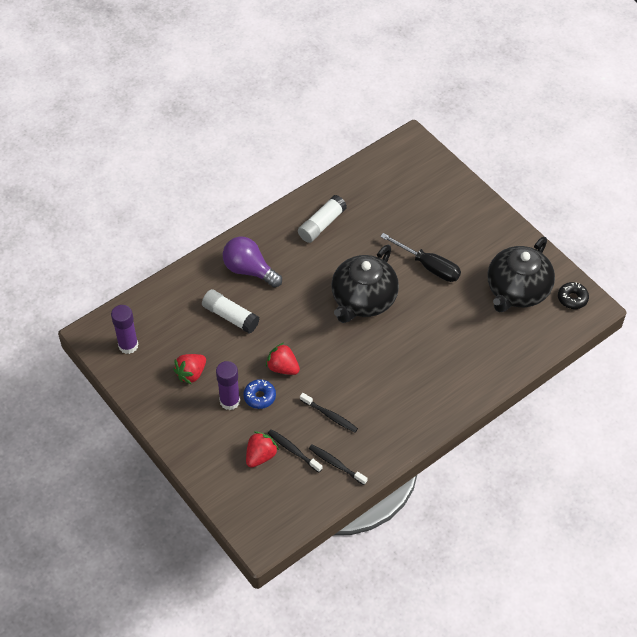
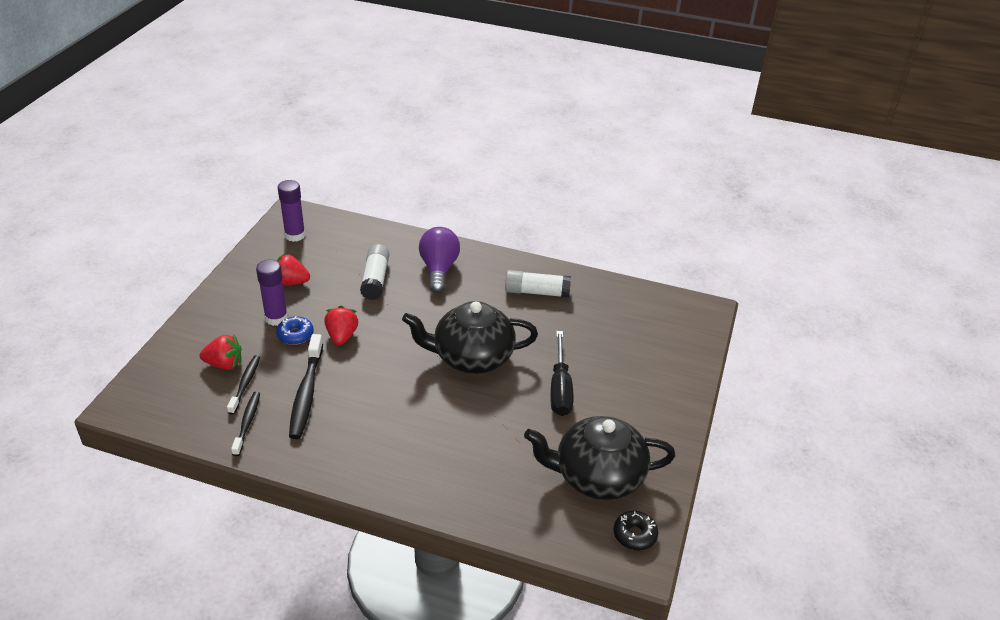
camera: 55 degrees right, 15 degrees down
(330, 416) = (306, 393): black toothbrush -> black toothbrush, size x1.64

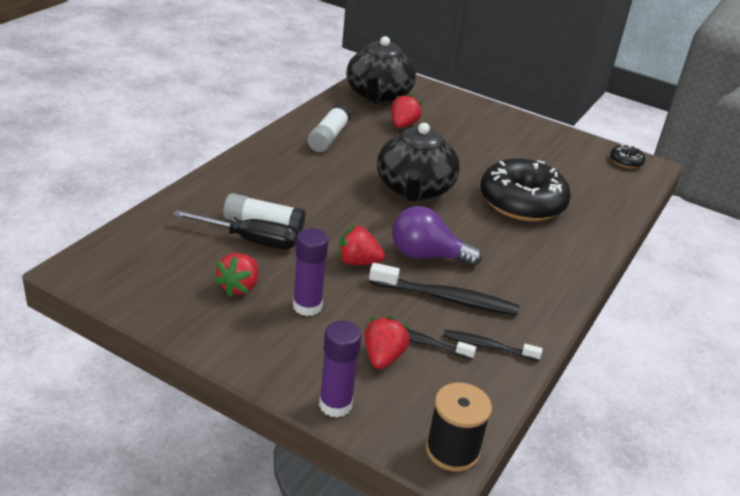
camera: 80 degrees left, 5 degrees down
(129, 410) = (452, 450): none -> black spool
(295, 235) = (135, 272): purple glue stick -> purple glue stick (335, 405)
(295, 335) = (345, 295): blue donut -> none
(439, 269) = (265, 182): purple light bulb -> purple light bulb (427, 255)
(487, 437) = (522, 202): none -> black donut
(560, 388) = (465, 155): black screwdriver -> black screwdriver (250, 240)
(596, 337) = (403, 125): none -> red strawberry
(597, 476) = (568, 162): black teapot -> black teapot (378, 96)

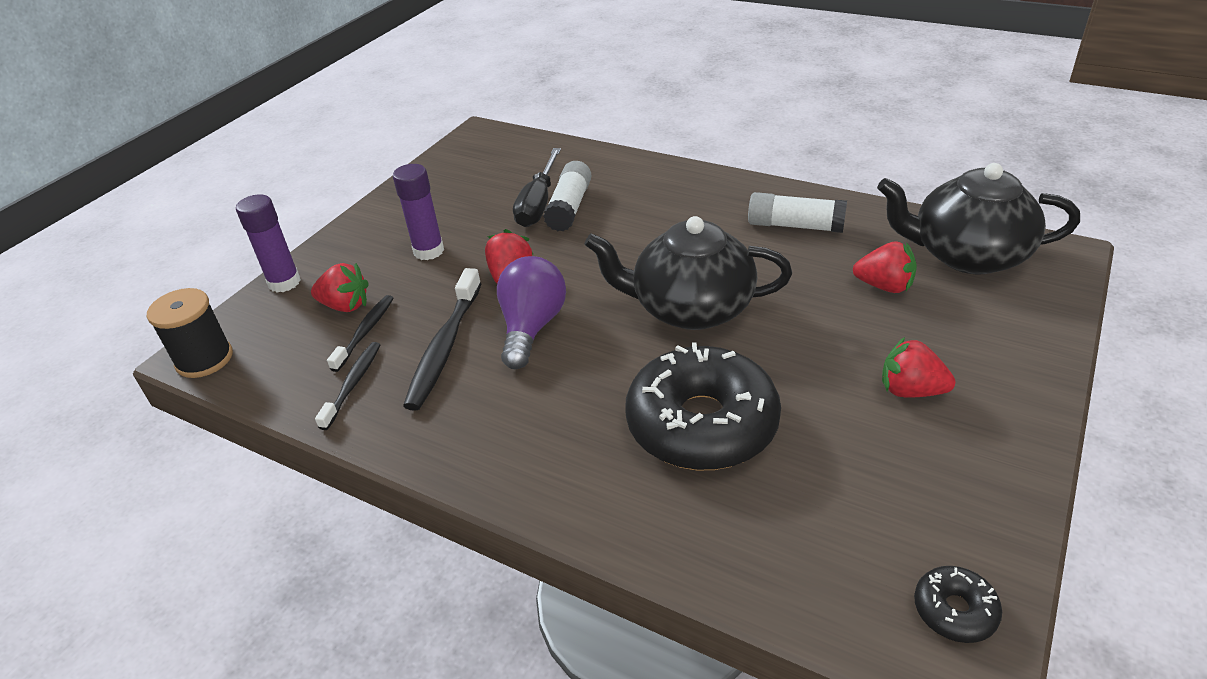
camera: 95 degrees right, 5 degrees up
(239, 287) = (458, 209): red strawberry -> red strawberry (910, 390)

